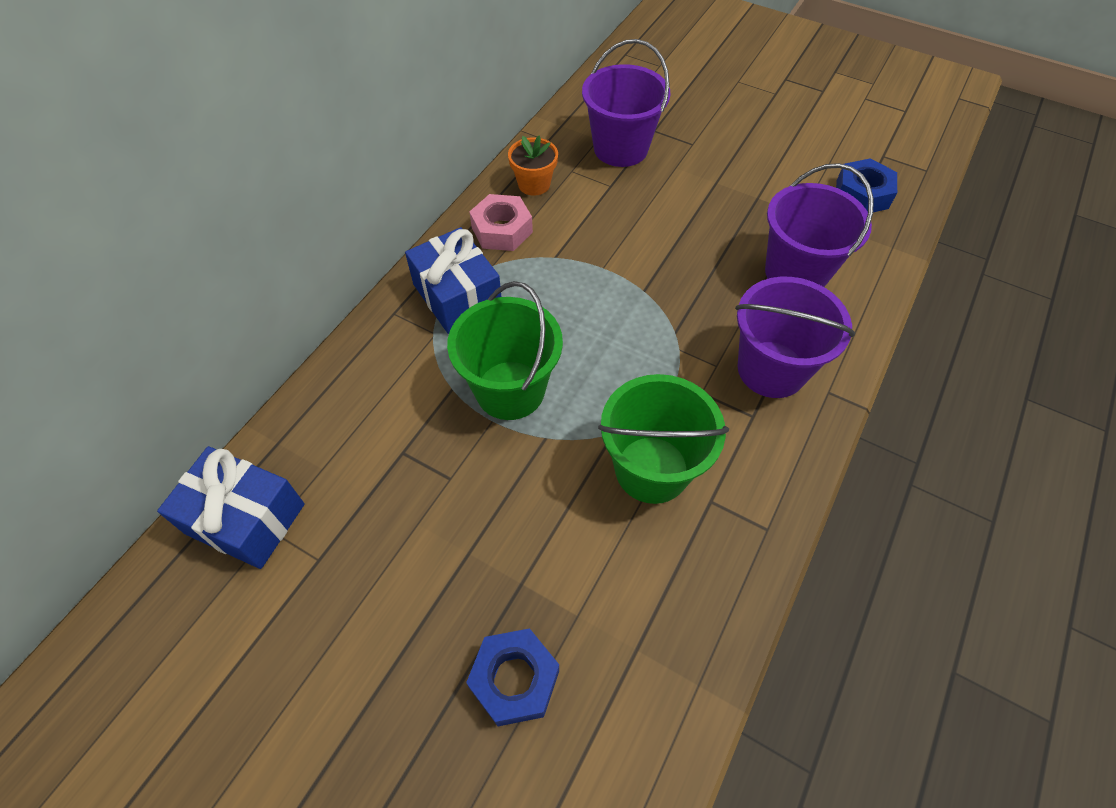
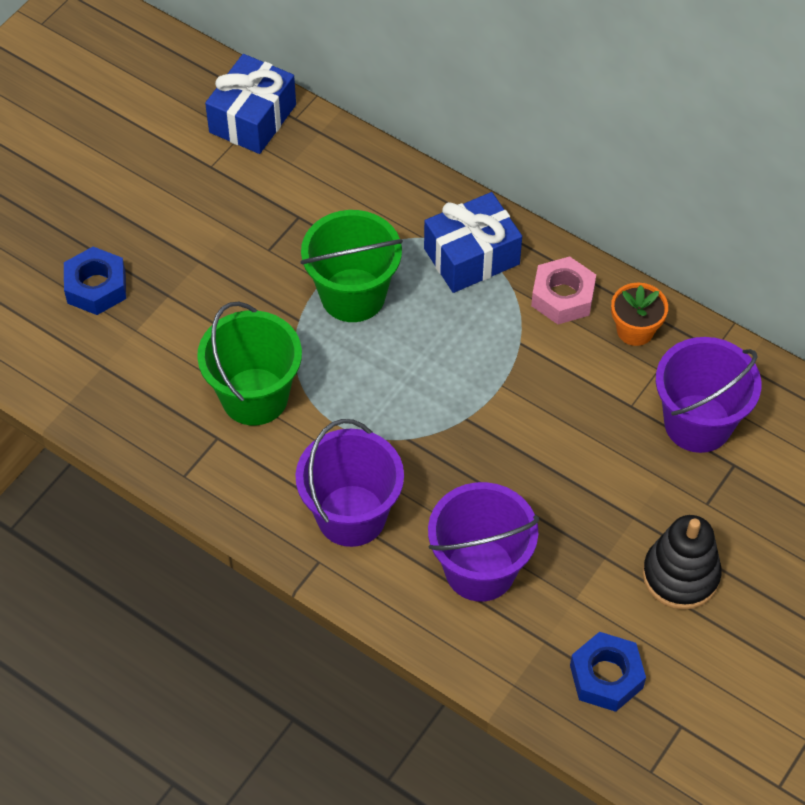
camera: 95 degrees right, 0 degrees up
(760, 156) = (680, 575): none -> black stacking toy

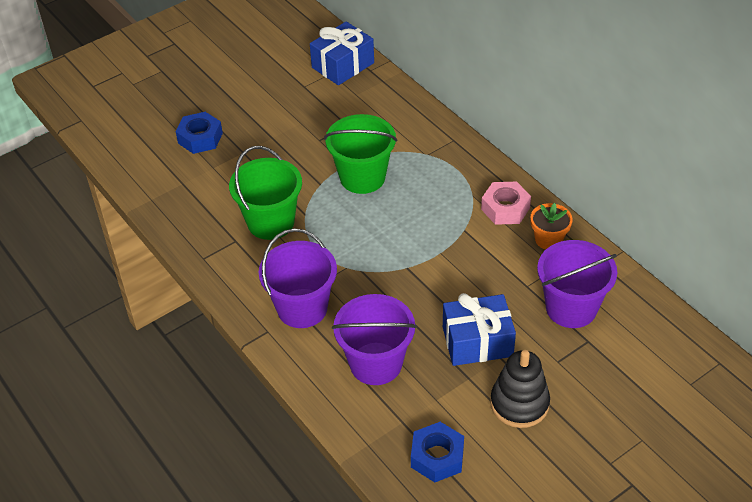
camera: 20 degrees right, 10 degrees down
(471, 256) = (452, 171): blue gift -> blue gift (477, 341)

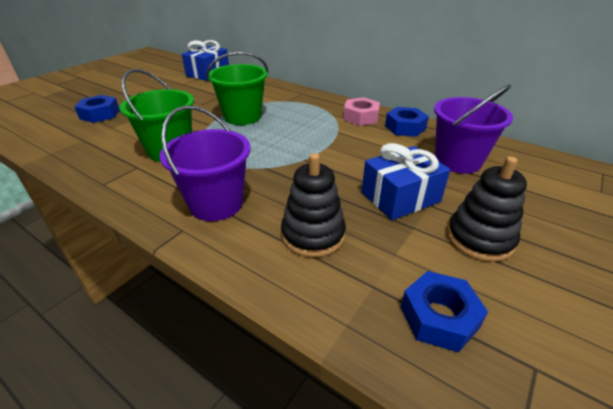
camera: 20 degrees left, 10 degrees down
(376, 363) = (313, 235): purple bucket -> black stacking toy
(548, 240) = (405, 127): orange flower pot -> blue nut

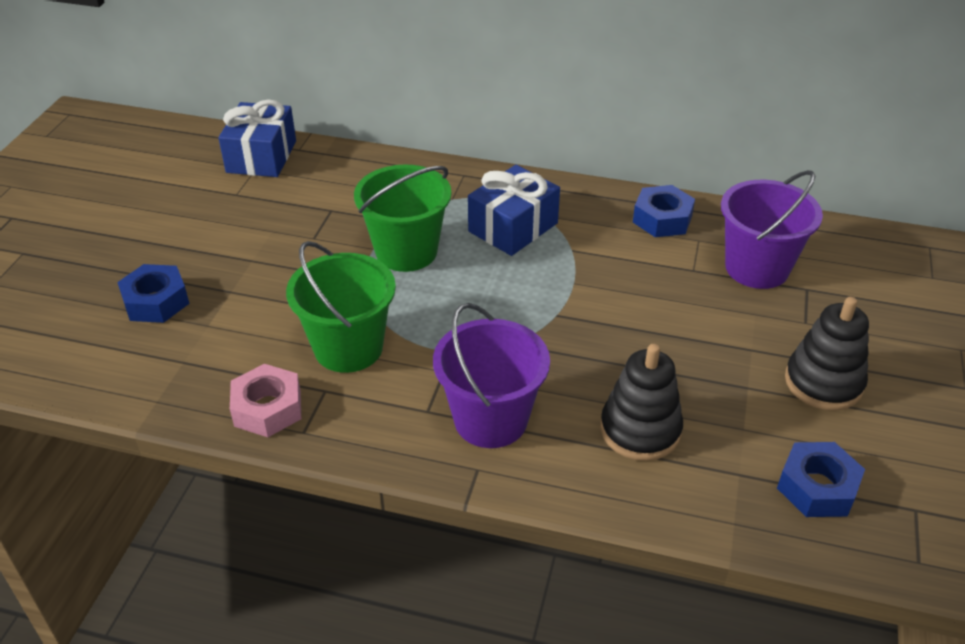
camera: 20 degrees left, 5 degrees up
(360, 117) = (588, 211): pink nut -> pink nut (267, 408)
(400, 197) = (712, 347): blue gift -> blue gift (513, 227)

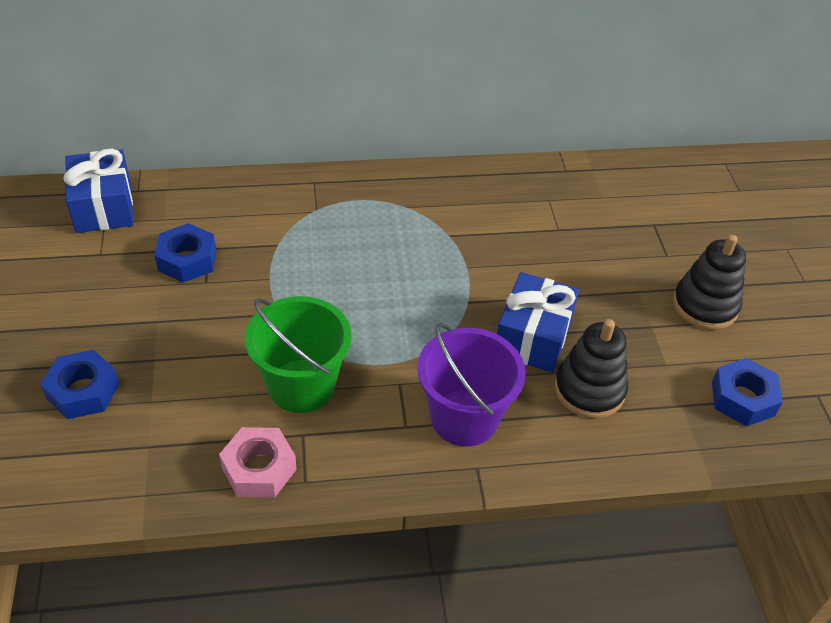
camera: 25 degrees left, 5 degrees up
(406, 251) = (303, 274): green bucket -> none
(513, 227) = (387, 225): blue gift -> blue gift (532, 337)
(662, 219) = (509, 187): blue nut -> blue nut (187, 260)
(757, 268) = (607, 215): purple bucket -> none

